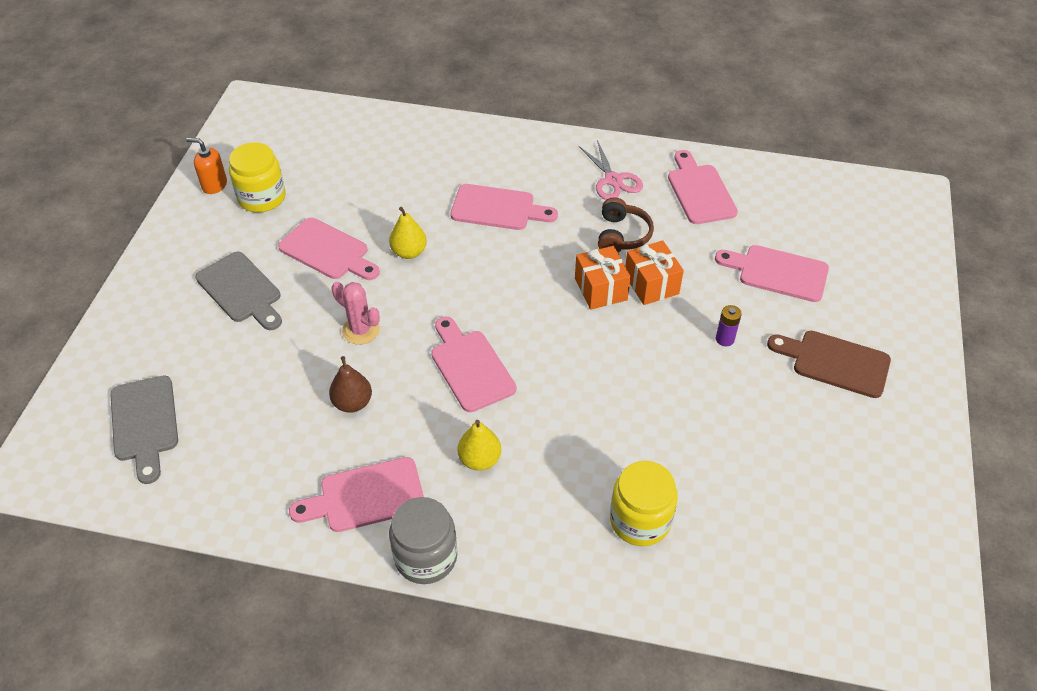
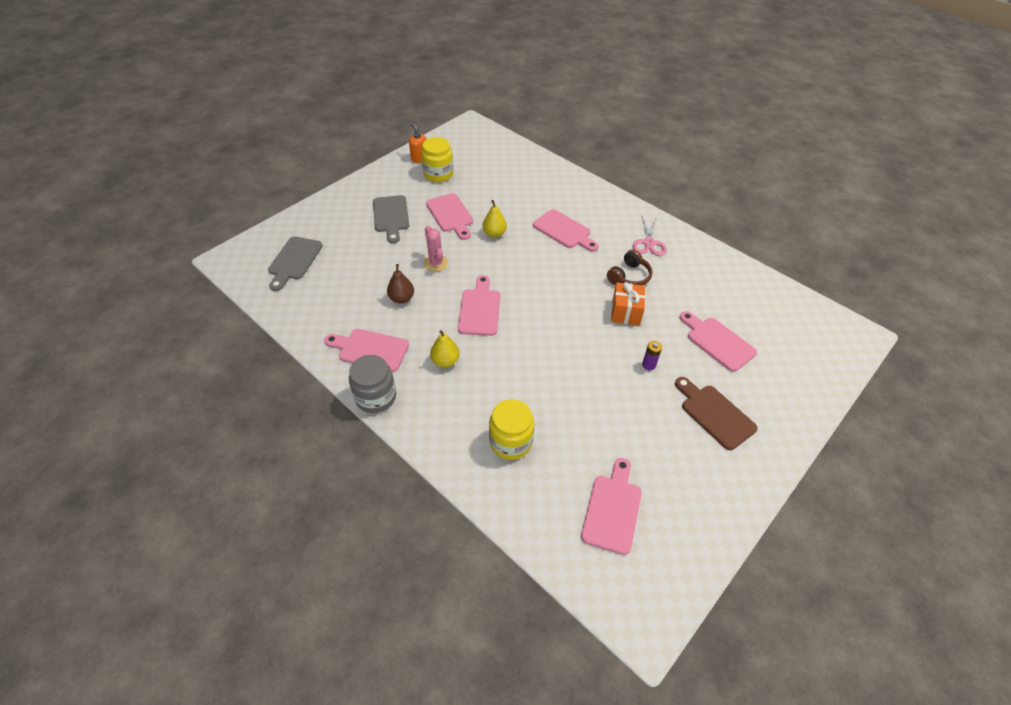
camera: 30 degrees right, 0 degrees up
(600, 289) = (591, 301): orange gift -> none
(700, 191) = (702, 272): pink cutting board -> pink cutting board (612, 509)

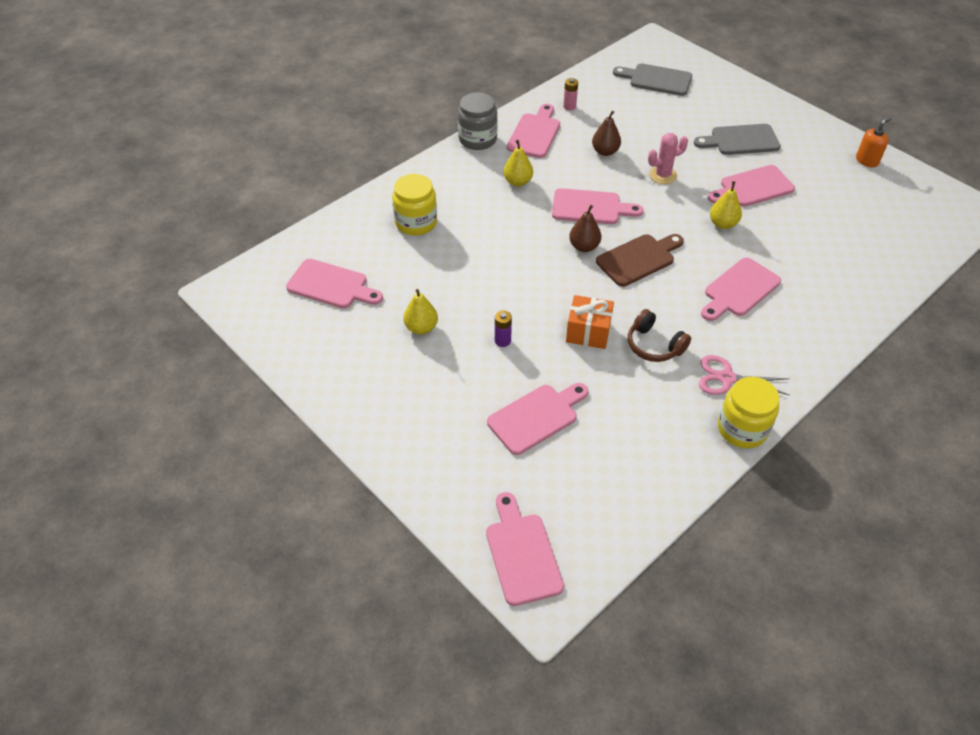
camera: 95 degrees right, 0 degrees up
(328, 323) = (569, 106): none -> pink battery
(438, 174) = (836, 177): yellow jar -> yellow jar (742, 429)
(530, 314) = (584, 246): none -> brown pear
(649, 424) = (421, 328): none -> yellow pear
(714, 414) = (426, 388): brown cutting board -> brown cutting board (638, 259)
(832, 347) = (522, 554): none -> pink cutting board

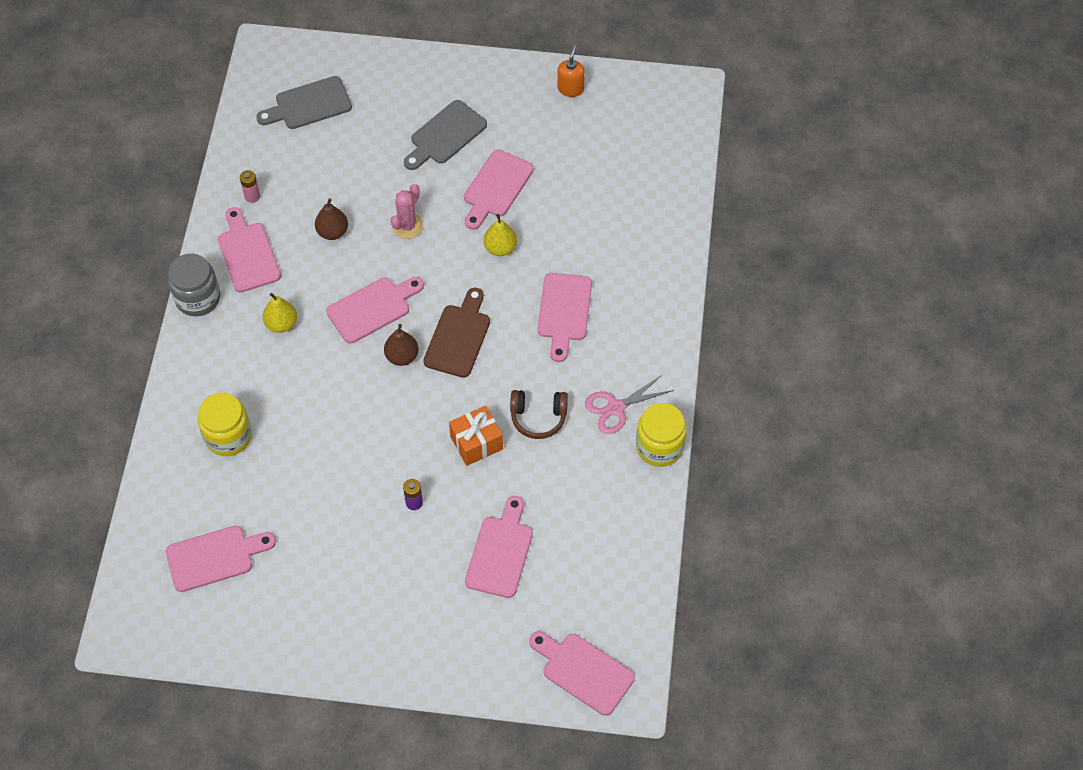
camera: 40 degrees left, 10 degrees up
(421, 328) = (335, 540): yellow pear -> none

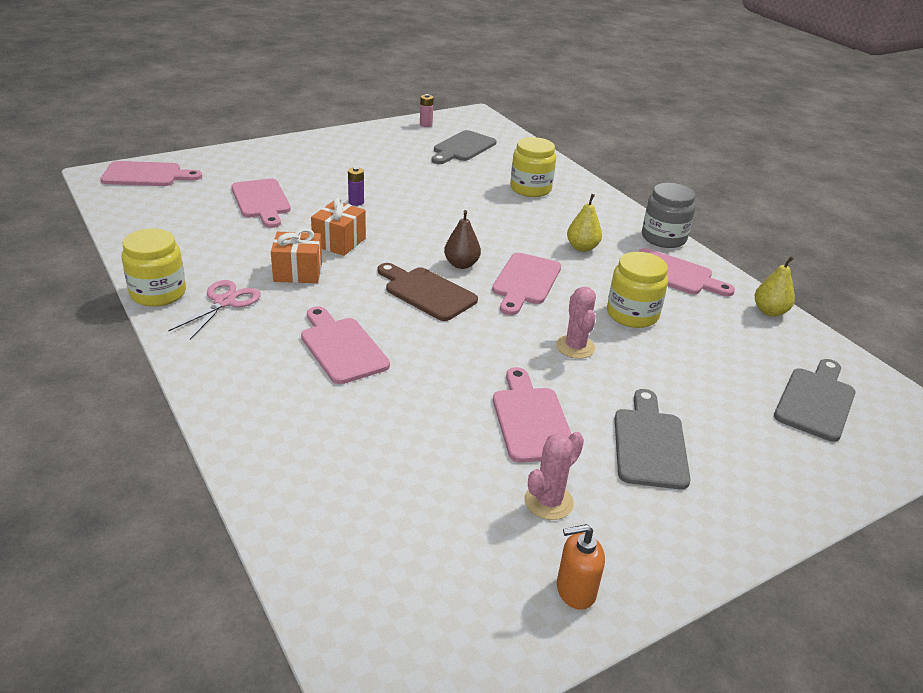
camera: 140 degrees right, 25 degrees down
(214, 557) = (462, 148): pink cutting board -> grey cutting board
(252, 196) = (734, 309): pink battery -> pink battery (426, 124)
(332, 232) = (632, 314): brown pear -> yellow jar
(458, 337) = (427, 292): brown cutting board -> brown cutting board turned 150 degrees clockwise
(500, 248) = (463, 369): yellow pear -> yellow pear (769, 311)
(538, 135) = (548, 502): none -> pink cactus
(538, 417) = (298, 272): brown headphones -> orange gift
(570, 88) = (575, 591): orange soap dispenser -> orange soap dispenser turned 105 degrees clockwise

